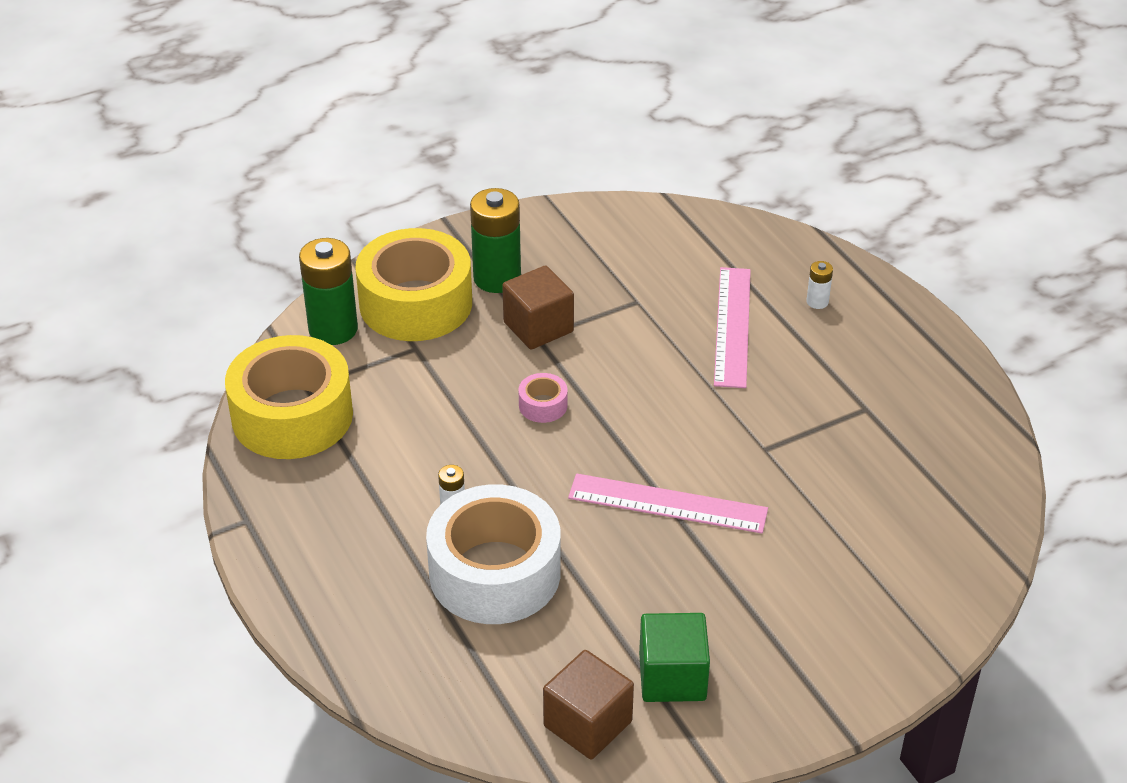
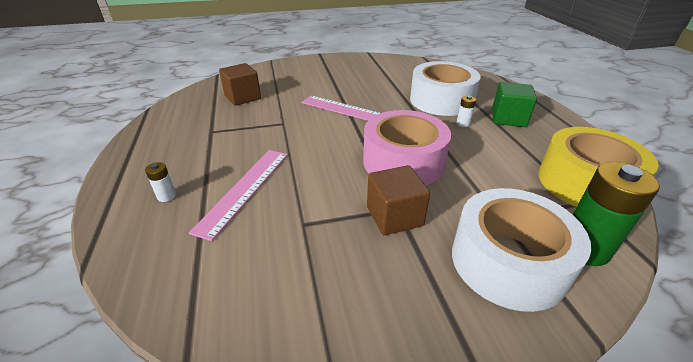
camera: 165 degrees left, 5 degrees down
(416, 303) = (508, 261): yellow tape -> white tape
(497, 278) = (425, 275): green battery -> none
(543, 405) = (403, 162): pink tape -> pink tape, size x2.46
(587, 724) = (409, 64): brown cube -> brown cube (242, 97)
(672, 677) = (373, 69): green cube -> green cube (508, 118)

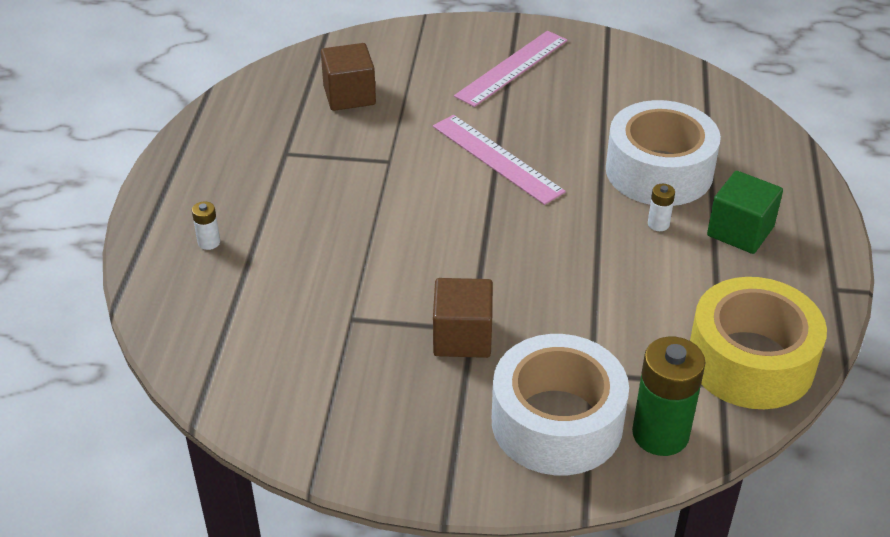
camera: 20 degrees right, 5 degrees up
(244, 189) = (301, 256): pink ruler -> pink ruler (512, 68)
(403, 162) = (522, 266): pink tape -> none

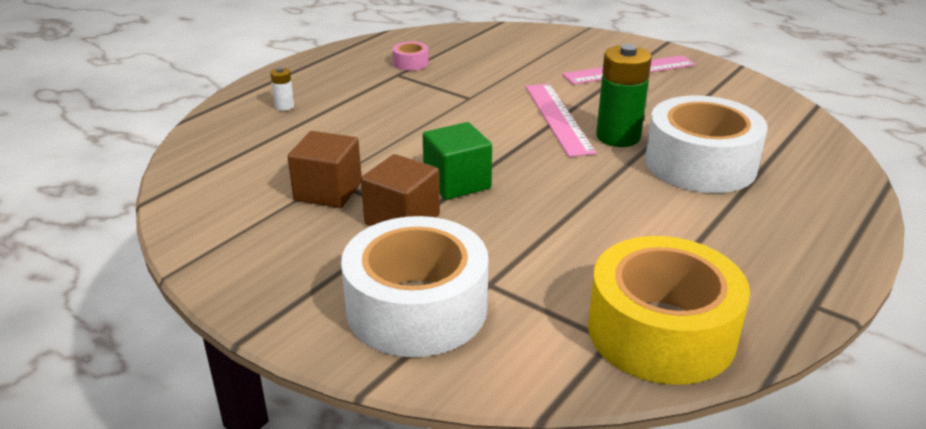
camera: 30 degrees right, 10 degrees down
(285, 131) = (411, 63): none -> pink tape
(349, 95) = (480, 55): brown cube -> brown cube (328, 191)
(658, 224) = (663, 199): white battery -> none
(660, 434) = (505, 356): green battery -> green battery (618, 137)
(740, 231) = (745, 228): green cube -> green cube (457, 183)

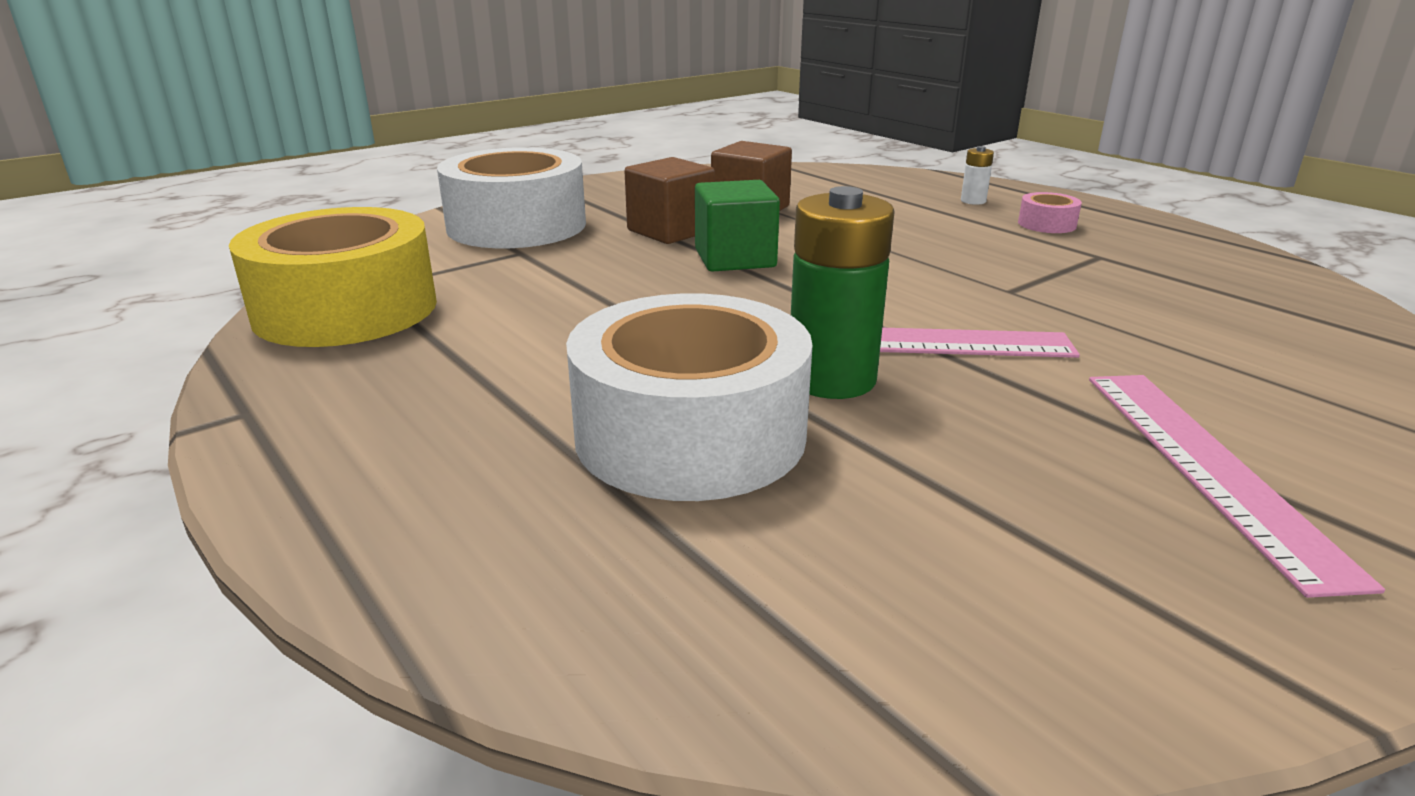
camera: 105 degrees right, 5 degrees down
(411, 63) = (1153, 266): pink tape -> pink tape (1047, 224)

